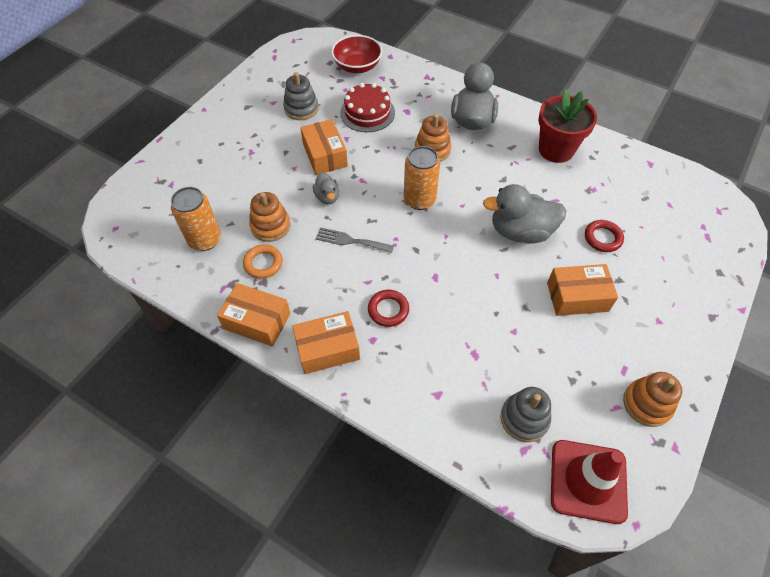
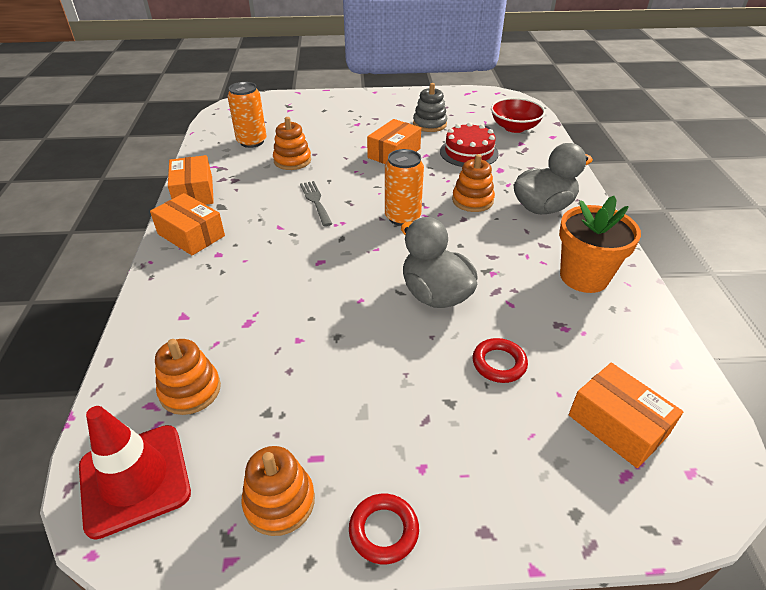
camera: 55 degrees right, 15 degrees down
(263, 263) = (252, 172): orange ring -> none
(327, 197) = (350, 172): grey duck -> none
(388, 310) = (258, 250): red ring -> red ring (383, 531)
(524, 418) = (190, 390): grey stacking toy -> orange stacking toy
(556, 150) = (584, 277): red flower pot -> orange flower pot
(577, 297) = (389, 373): orange box -> orange box (617, 425)

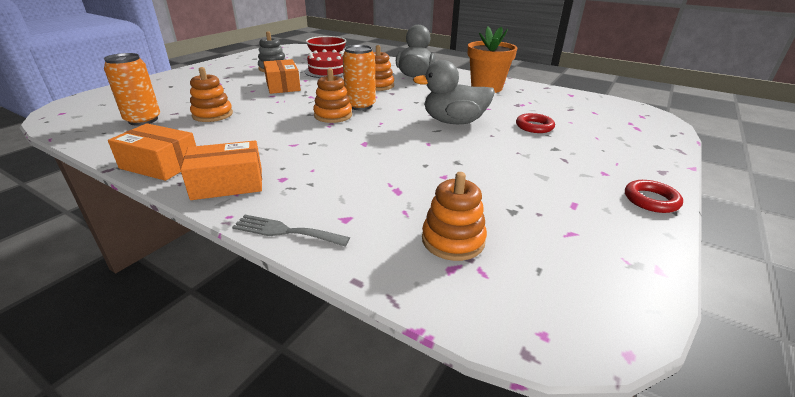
camera: 55 degrees left, 10 degrees down
(135, 479) = (544, 301): red traffic cone -> none
(279, 501) = (609, 231): orange stacking toy -> orange stacking toy (333, 115)
(315, 201) = (286, 123): grey fork -> grey fork (285, 231)
(617, 425) = (602, 118): orange box -> none

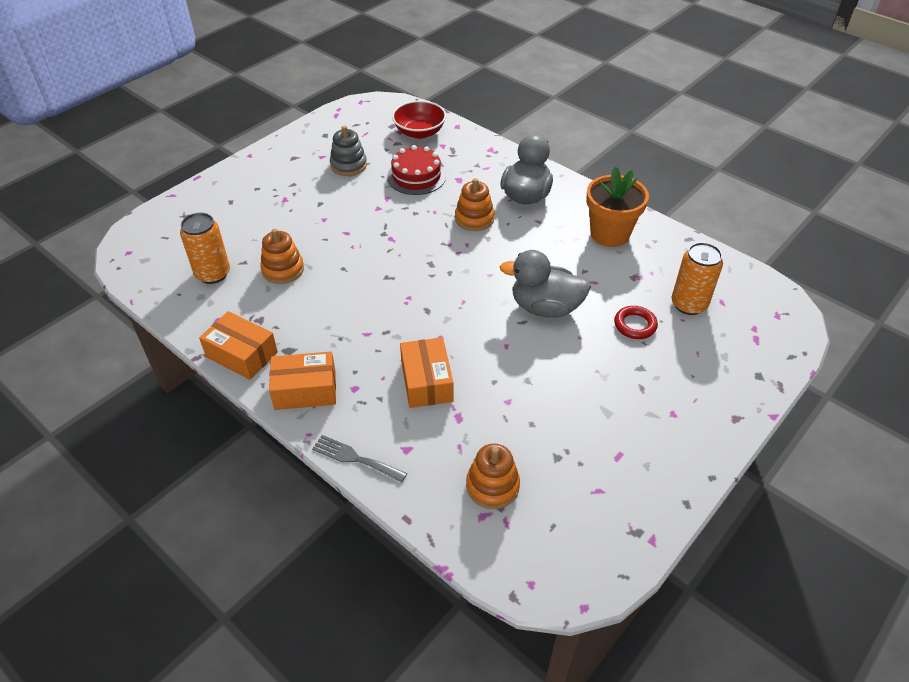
camera: 10 degrees right, 15 degrees up
(283, 86) = (359, 211): orange box -> orange box (426, 381)
(333, 115) = (412, 282): orange stacking toy -> none
(360, 106) = (445, 264): orange can -> orange can (689, 304)
(651, 200) = (697, 458): red ring -> none

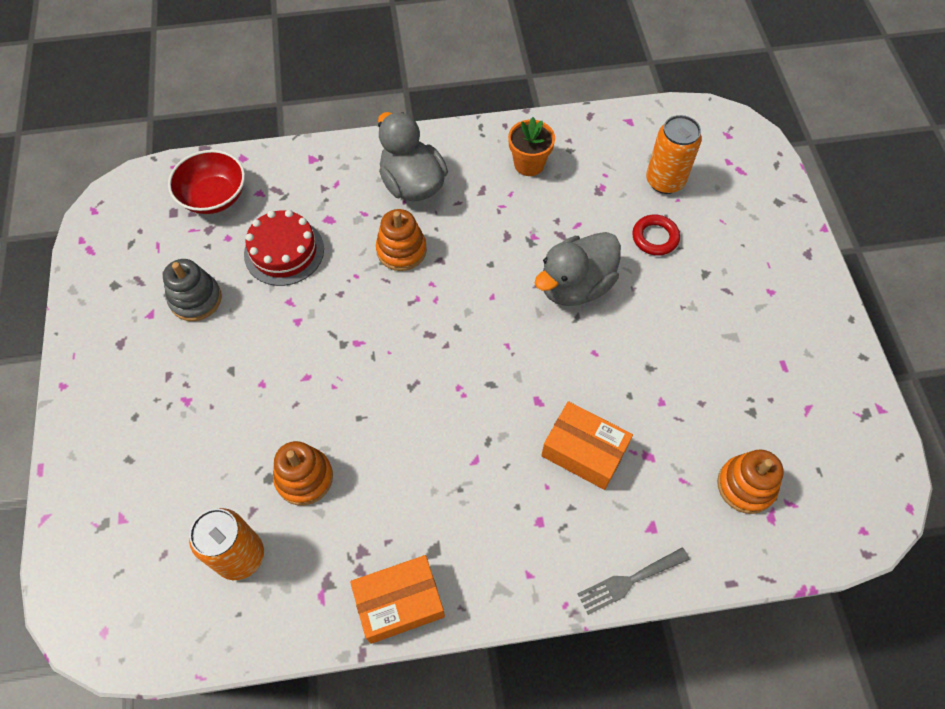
camera: 50 degrees left, 15 degrees up
(305, 390) = (504, 570): orange box -> none
(609, 234) = (529, 164): orange flower pot -> orange flower pot, size x0.66

